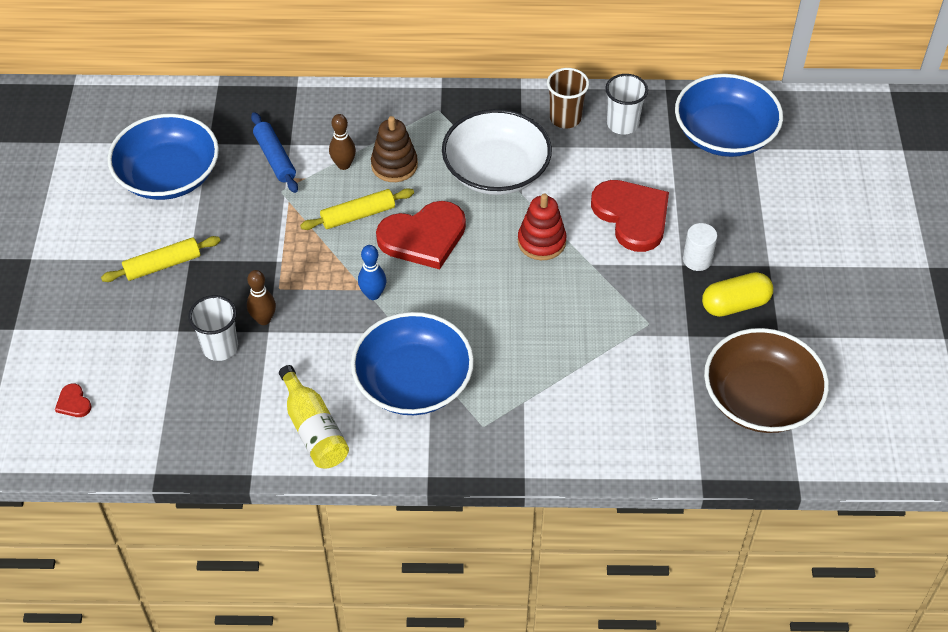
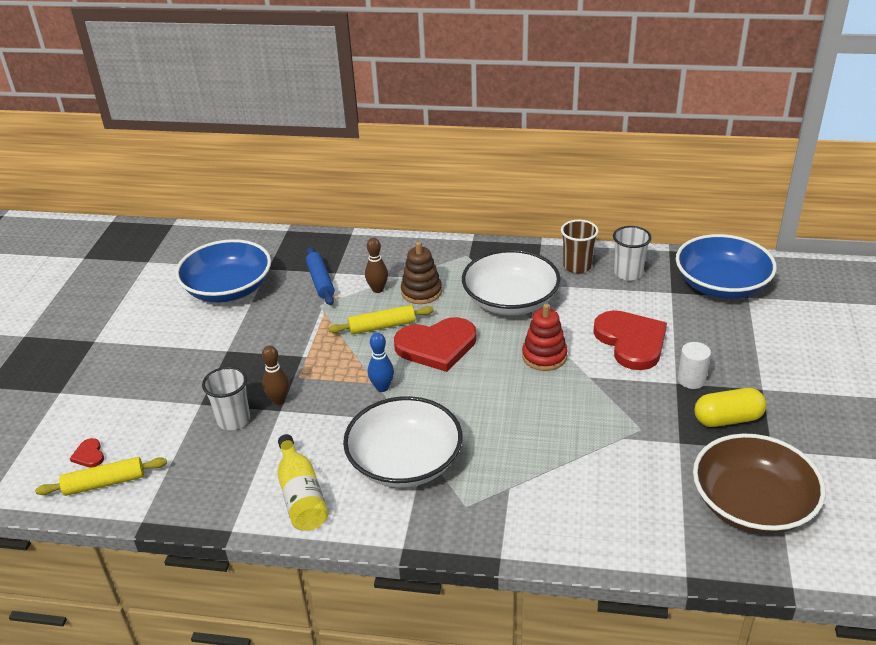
camera: 10 degrees right, 15 degrees down
(163, 265) = (203, 353): yellow rolling pin -> yellow rolling pin (104, 483)
(413, 381) = (405, 462): blue bowl -> white bowl

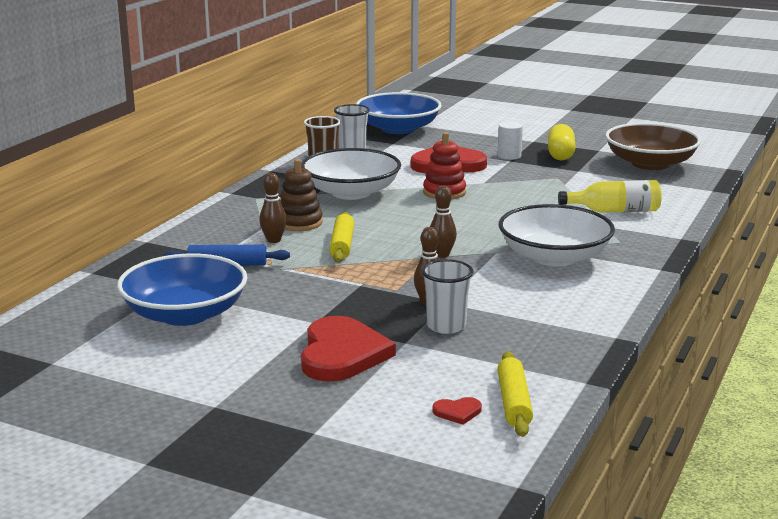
camera: 75 degrees left, 15 degrees down
(301, 496) = (580, 302): yellow bottle -> yellow bottle (615, 211)
(382, 387) = (442, 255): blue bowling pin -> brown bowling pin
(437, 346) = (395, 227): red heart -> red heart (342, 354)

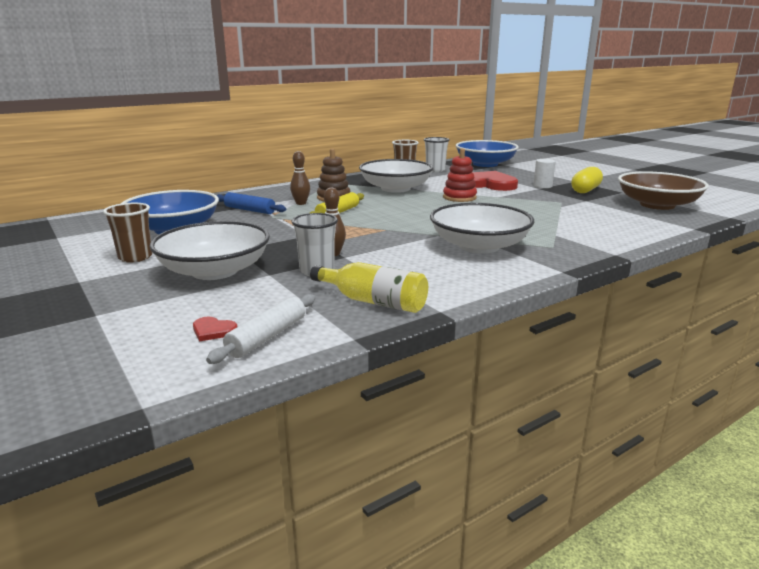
camera: 30 degrees right, 0 degrees up
(217, 362) = (135, 257): none -> brown cup
(342, 354) = (214, 271): red heart -> white bowl
(442, 255) = (394, 229): brown bowling pin -> none
(514, 403) = (267, 337): yellow rolling pin -> white rolling pin
(615, 211) = (579, 227): yellow bottle -> yellow bottle (373, 301)

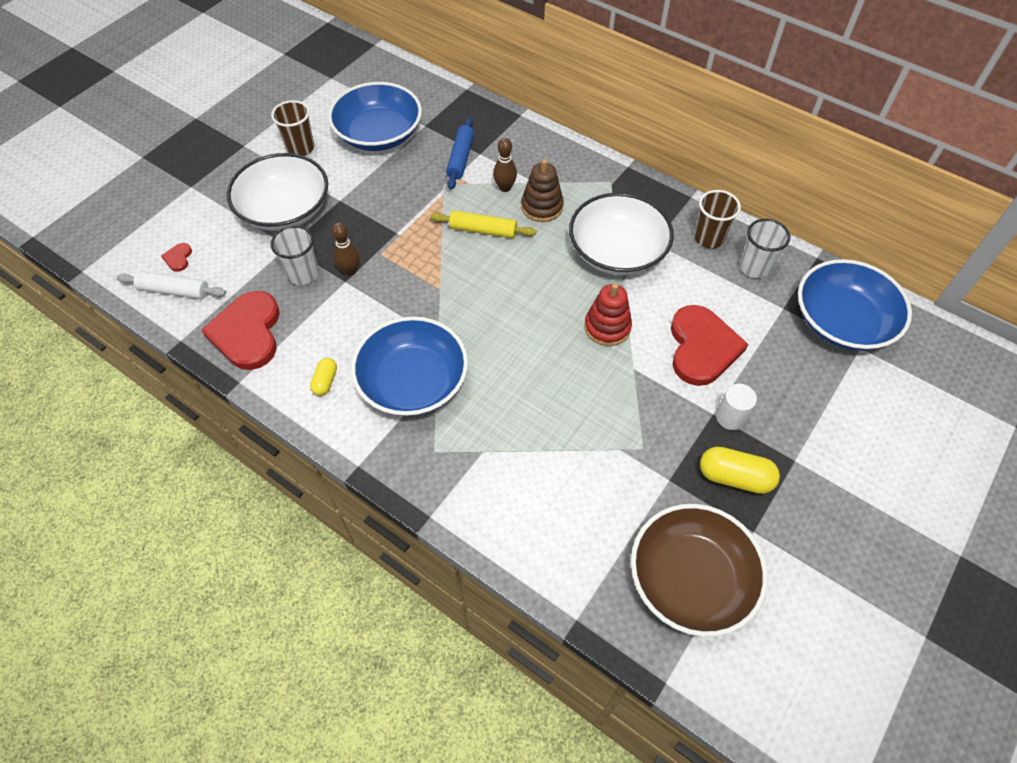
camera: 70 degrees right, 35 degrees up
(373, 301) = (247, 332): yellow bottle -> red heart
(461, 274) = (325, 381): none -> yellow capsule
(479, 246) = (413, 382): white bowl -> blue bowl

